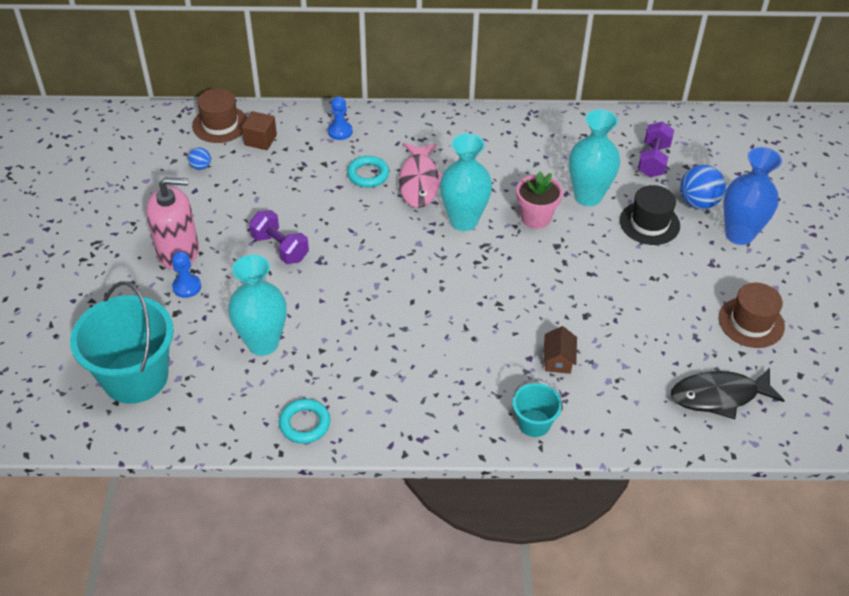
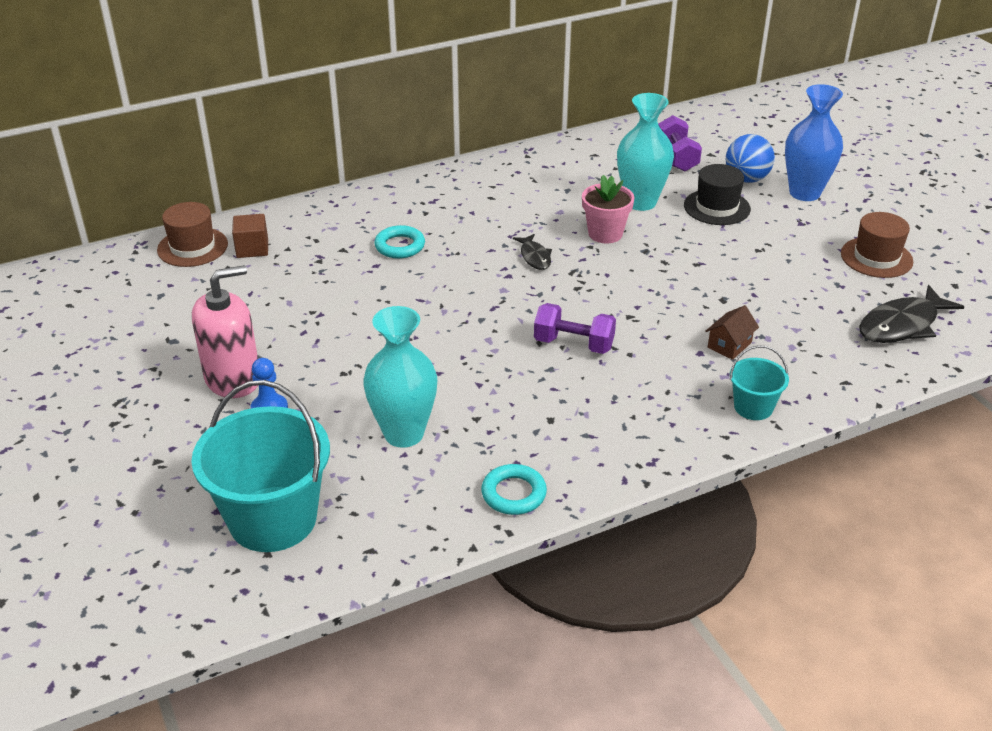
camera: 25 degrees left, 10 degrees down
(201, 167) = (199, 291): blue ball -> none
(280, 248) = (353, 339): purple dumbbell -> purple dumbbell (573, 344)
(340, 131) = (338, 217): blue pawn -> none
(419, 182) = (460, 237): pink fish -> none
(463, 221) = (534, 257): turquoise vase -> black fish
(558, 360) = (729, 345): brown house -> brown house turned 60 degrees clockwise

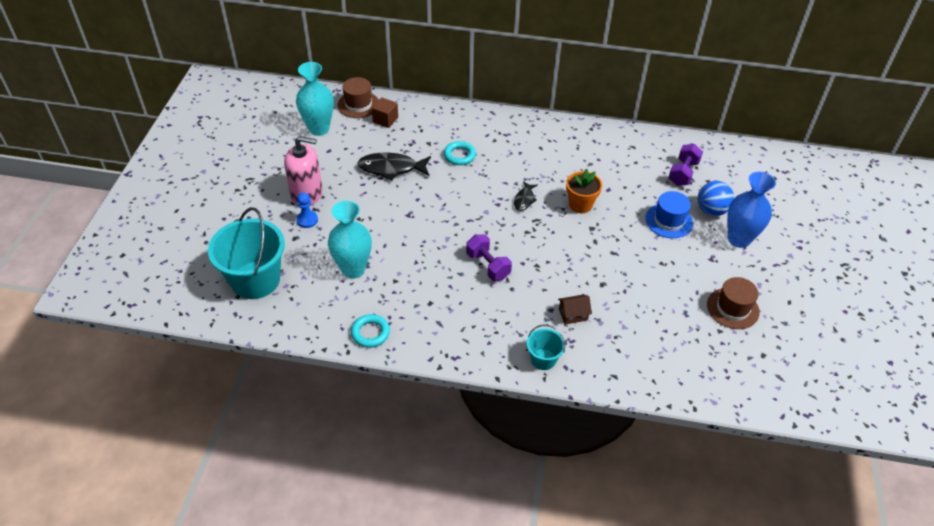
camera: 35 degrees right, 10 degrees up
(605, 234) = (580, 205): pink flower pot -> orange flower pot
(640, 202) = (625, 194): turquoise vase -> turquoise vase (319, 129)
(717, 207) = (669, 221): black hat -> blue hat
(902, 325) = (693, 361): black fish -> black fish (391, 168)

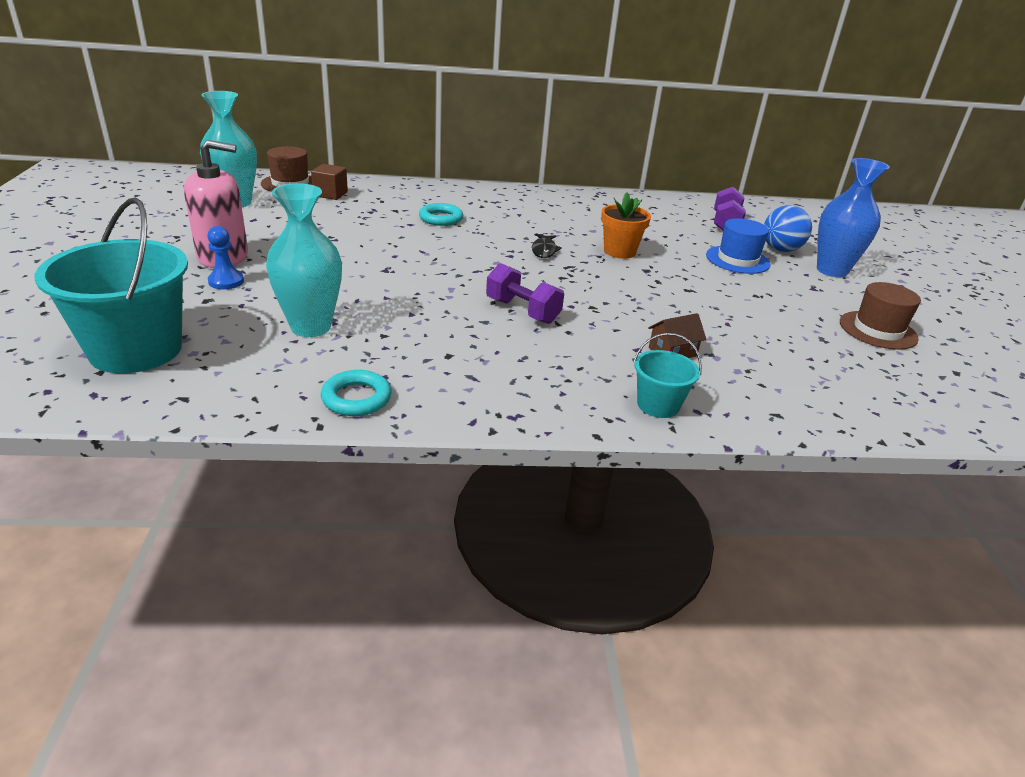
camera: 15 degrees left, 15 degrees down
(391, 168) = (349, 231): black fish -> none

